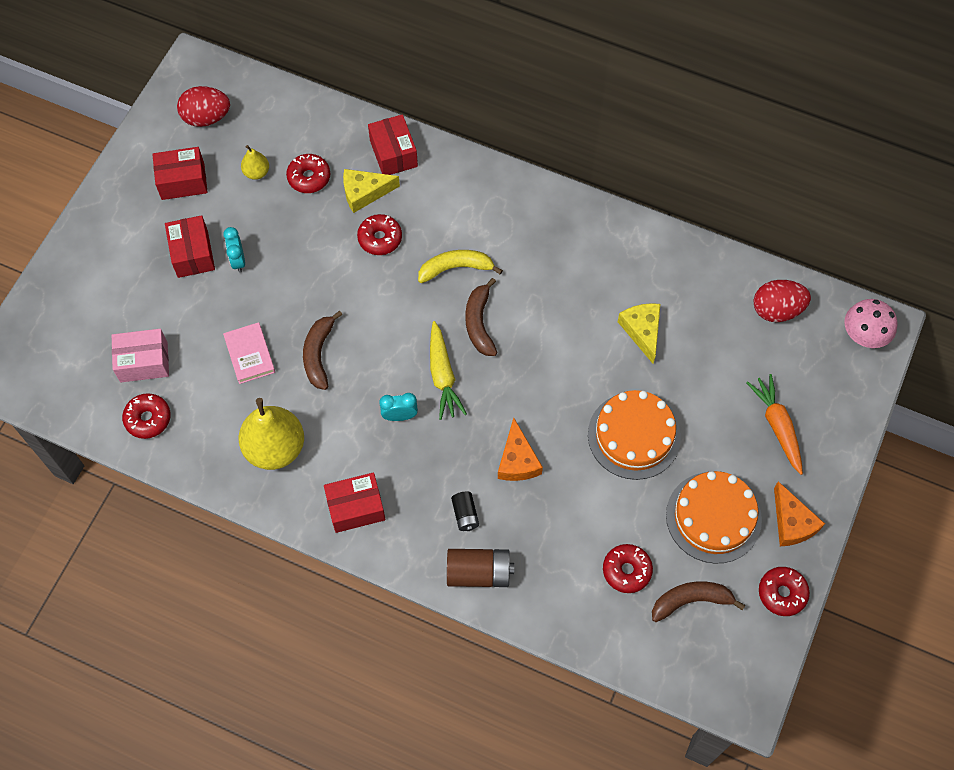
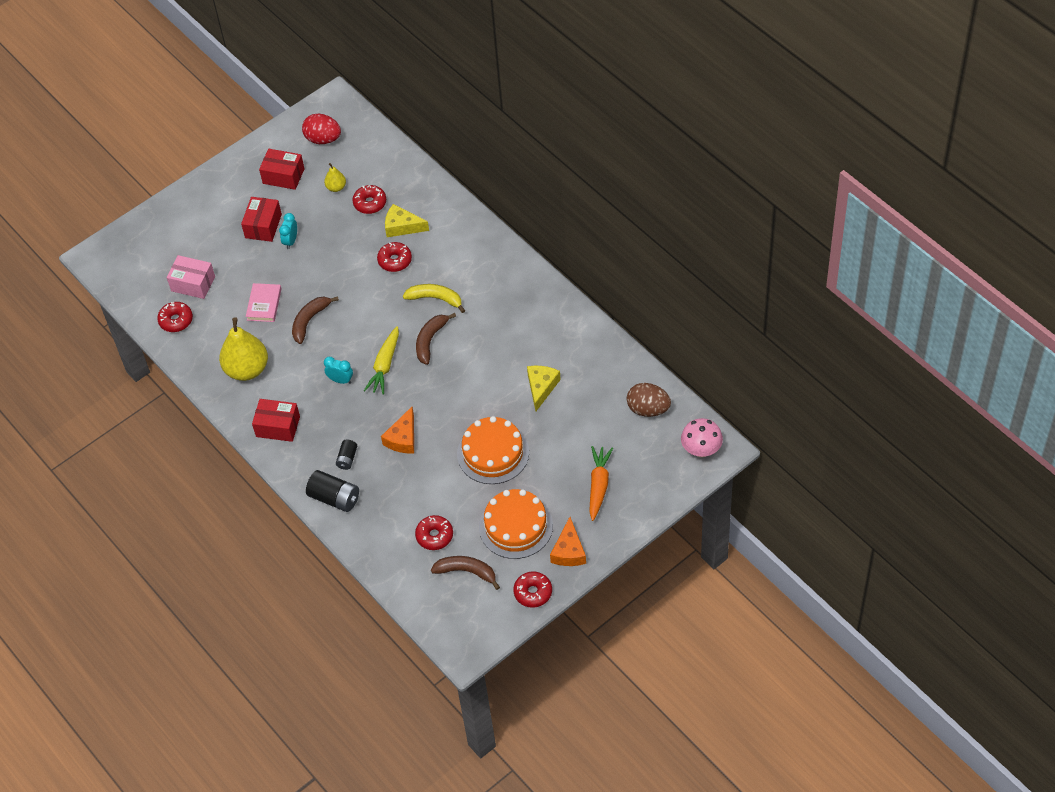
camera: 30 degrees right, 10 degrees down
(393, 153) = (437, 207): red box -> none
(479, 573) = (334, 498): brown battery -> black battery
(777, 310) = (648, 409): red egg -> brown egg

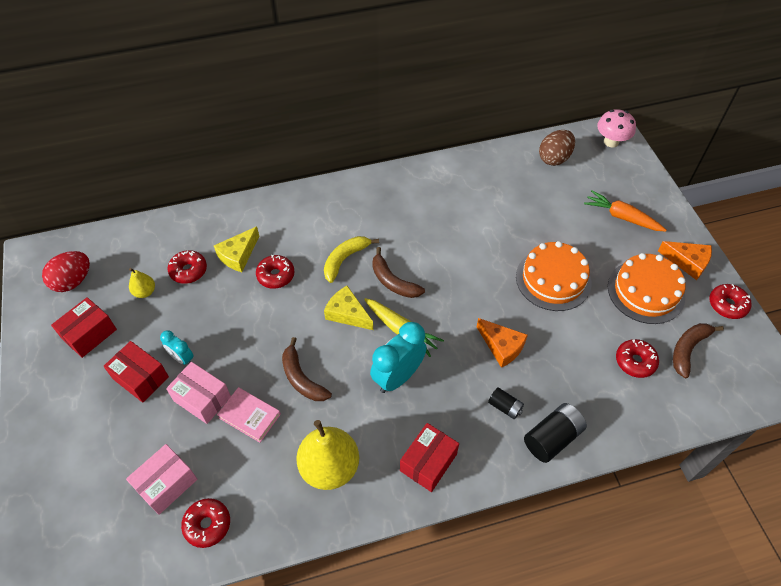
camera: 70 degrees left, 0 degrees up
(264, 270) = (202, 398): none -> pink box
(340, 380) = (398, 376): turquoise clock -> turquoise clock, size x1.85
(541, 387) = (495, 218): yellow cheese -> yellow cheese (347, 313)

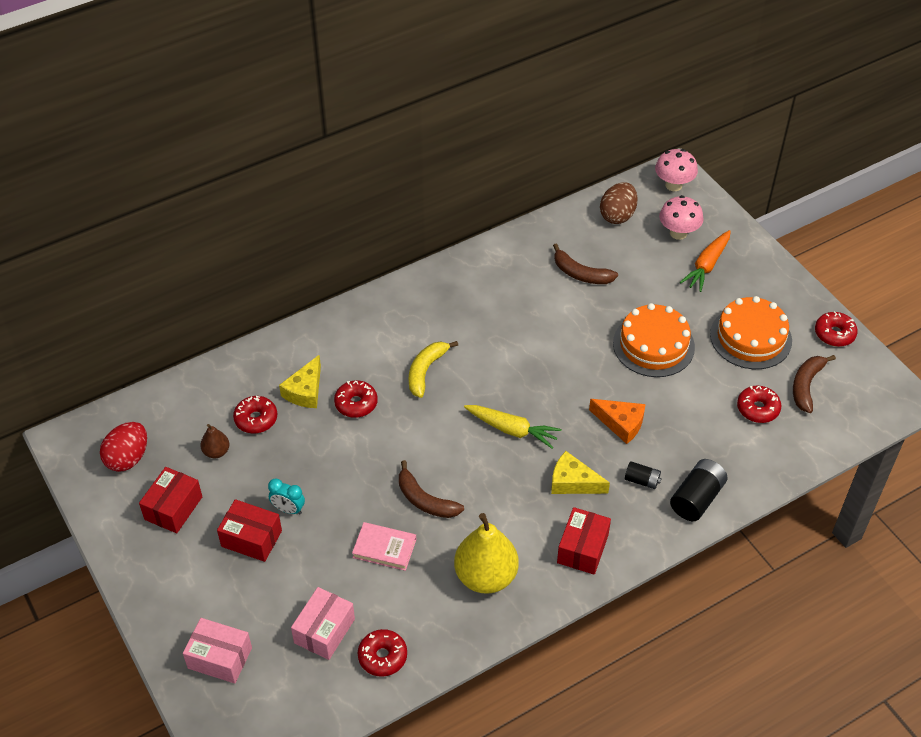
camera: 15 degrees left, 5 degrees down
(145, 292) = (216, 452): yellow pear -> brown pear
(202, 398) = (327, 543): pink box -> pink box (220, 658)
(347, 313) = (449, 426): yellow cheese -> yellow cheese (573, 482)
(393, 281) = (486, 383): brown banana -> brown banana (581, 274)
(398, 376) = (524, 476): turquoise clock -> none
(604, 183) = (678, 233): none -> pink mushroom
(622, 217) = (707, 265): orange carrot -> orange carrot turned 75 degrees counterclockwise
(687, 262) = (785, 299): orange cheese -> none

